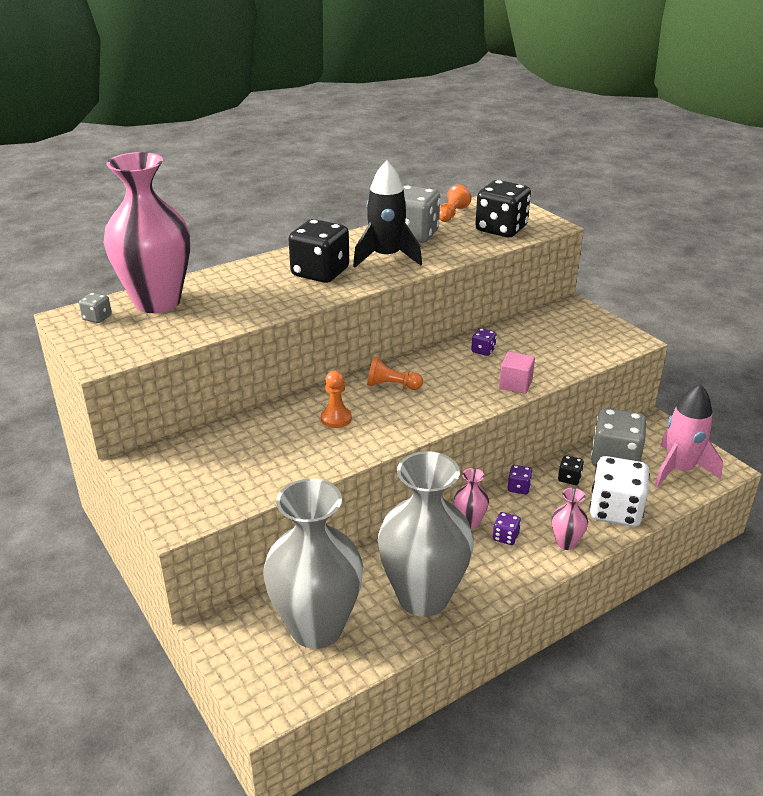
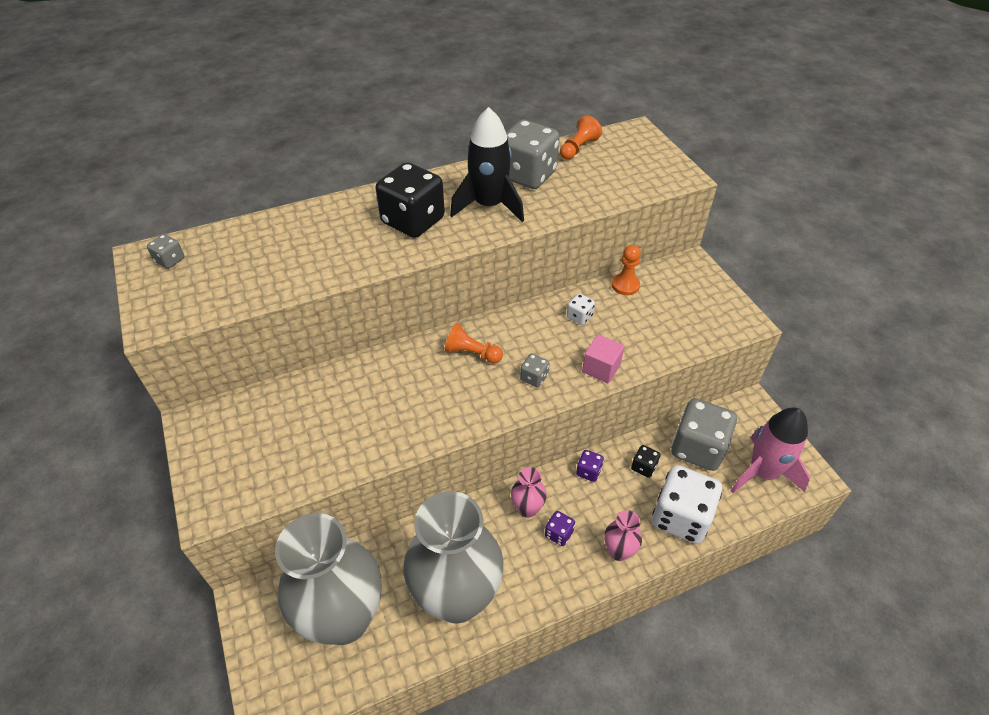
camera: 10 degrees right, 15 degrees up
(157, 302) = (235, 245): pink vase -> none
(336, 418) = (403, 391): orange pawn -> orange pawn (625, 285)
(456, 396) = (534, 377): none -> grey dice
(483, 350) = (579, 316): purple dice -> white dice
(501, 229) = (625, 176): black dice -> none

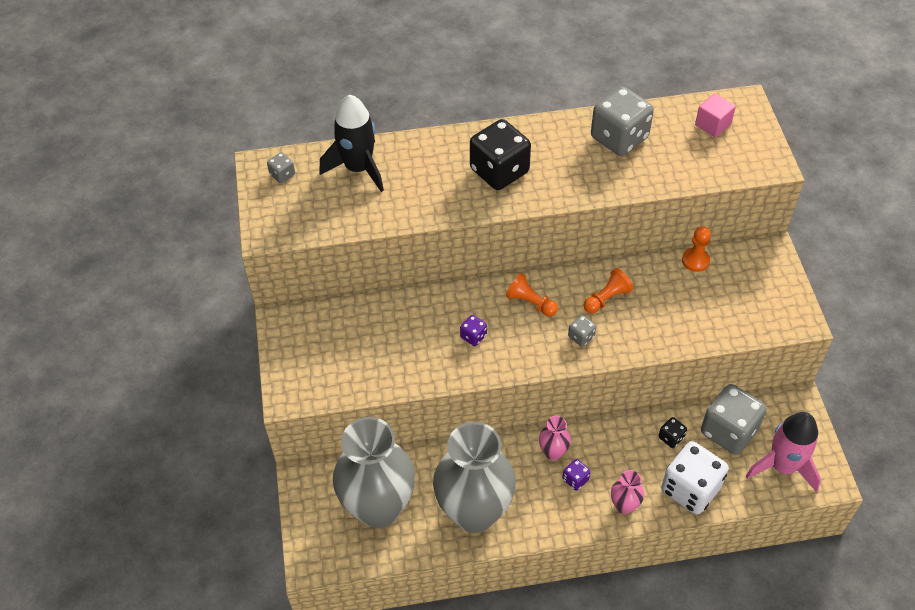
camera: 15 degrees right, 5 degrees up
(489, 205) = (573, 166): black rocket -> black rocket (358, 168)
(578, 148) = (678, 114): orange pawn -> orange pawn (607, 298)
(579, 316) = (640, 285): white dice -> none
(588, 471) = (618, 431): purple dice -> purple dice (473, 336)
(601, 368) = (645, 340): pink cube -> pink cube (712, 124)

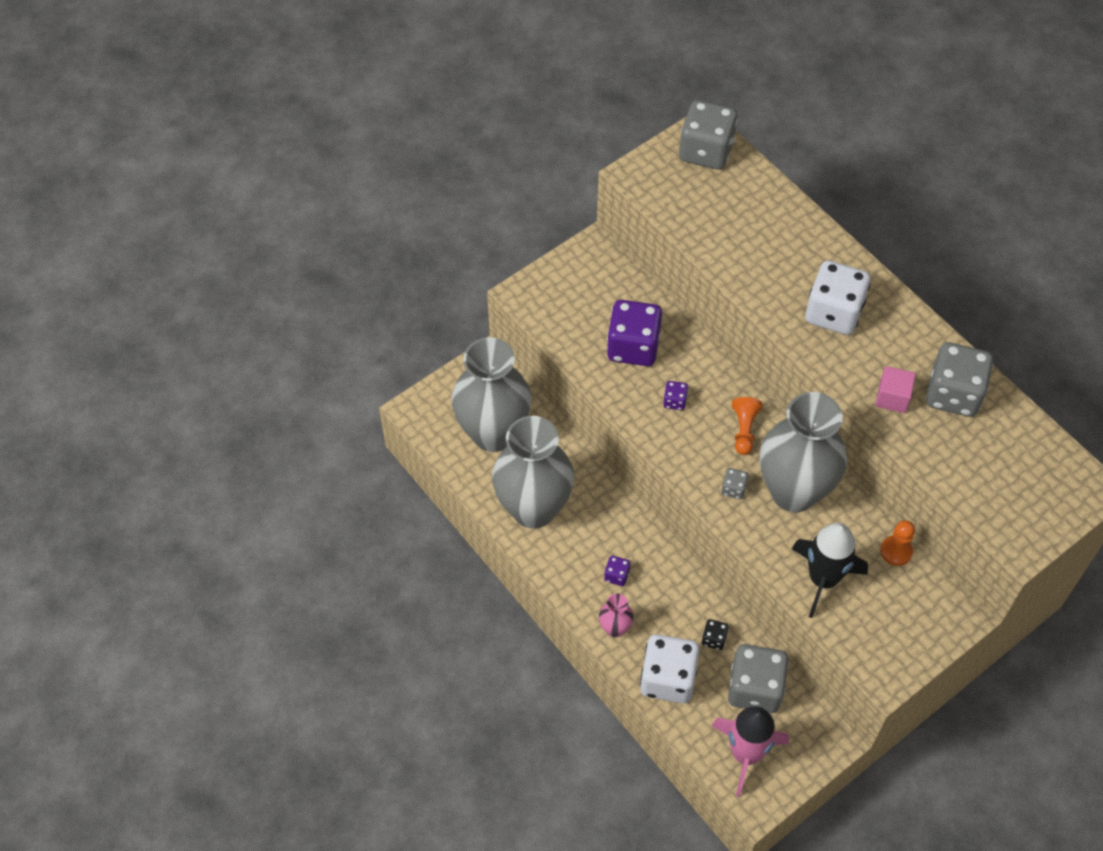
camera: 60 degrees right, 5 degrees up
(282, 175) = (706, 151): grey dice -> grey dice, size x2.27
(358, 168) = (754, 202): black rocket -> black rocket (823, 579)
(400, 339) = (633, 347): none -> purple dice
(499, 171) = (833, 312): black dice -> white dice
(553, 452) = (633, 544): pink vase -> none
(607, 298) = (793, 491): orange pawn -> grey vase
(712, 124) = (1037, 470): pink cube -> pink cube (892, 397)

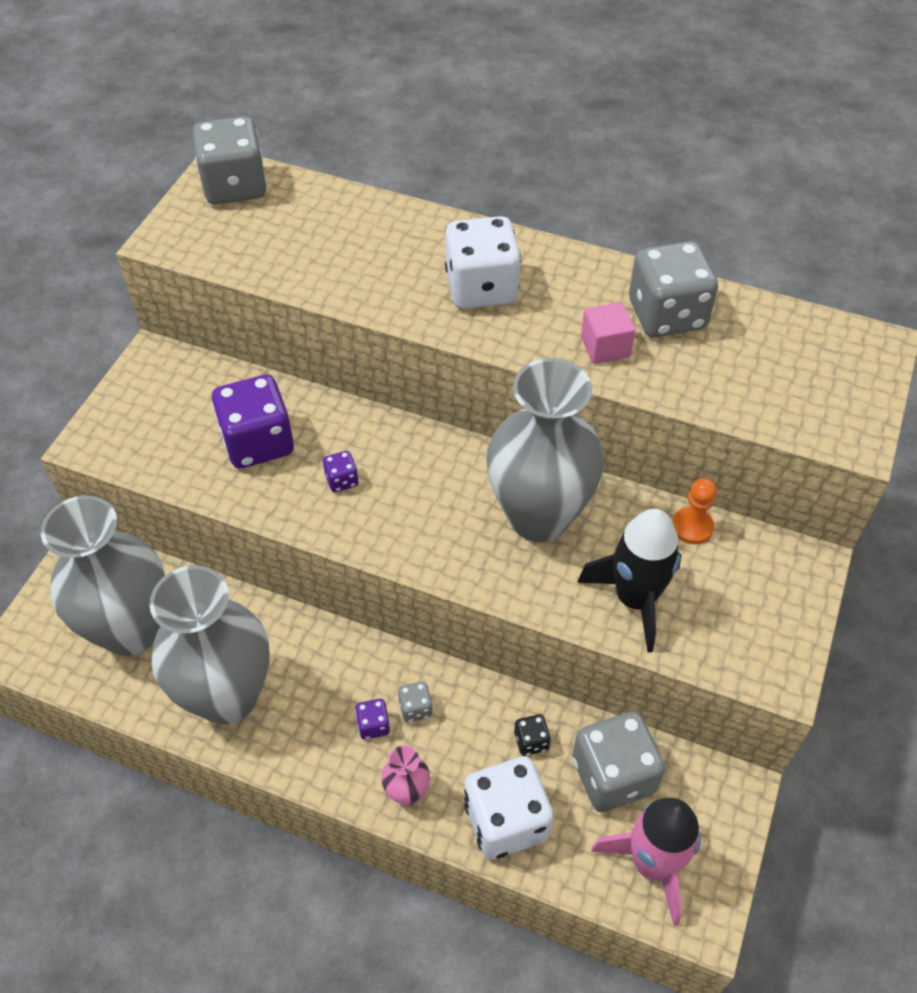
camera: 30 degrees left, 5 degrees down
(733, 489) = (469, 546): grey dice -> grey dice (415, 708)
(744, 430) = (441, 475): orange pawn -> none

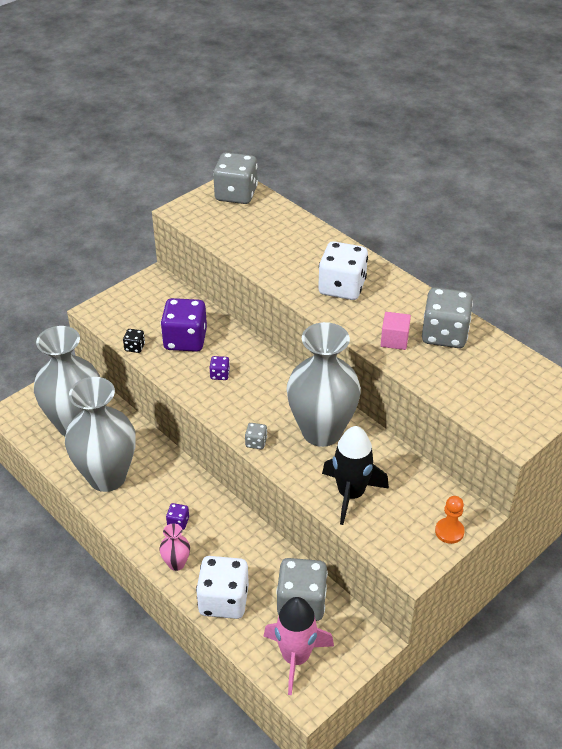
camera: 25 degrees right, 10 degrees down
(415, 708) = (207, 523): grey dice -> grey dice (256, 442)
(531, 741) = (263, 565): black dice -> black dice (135, 347)
(692, 527) = (412, 469): orange pawn -> orange pawn (449, 531)

